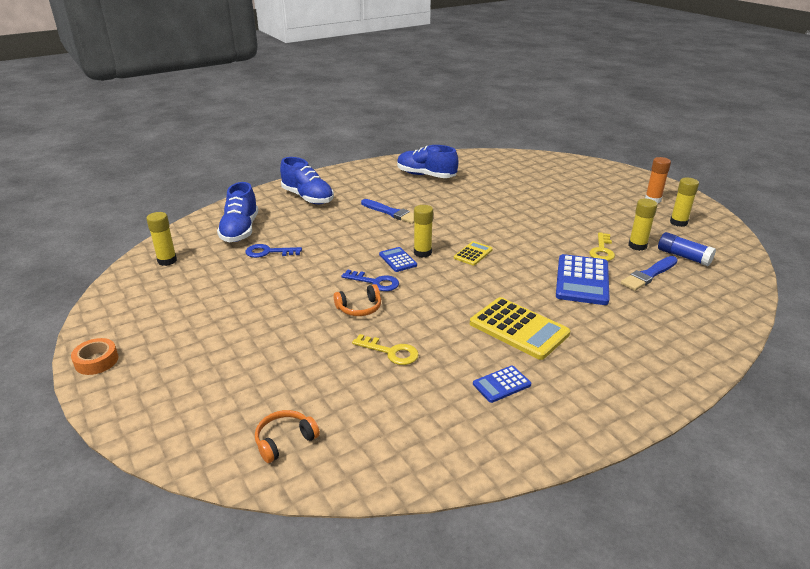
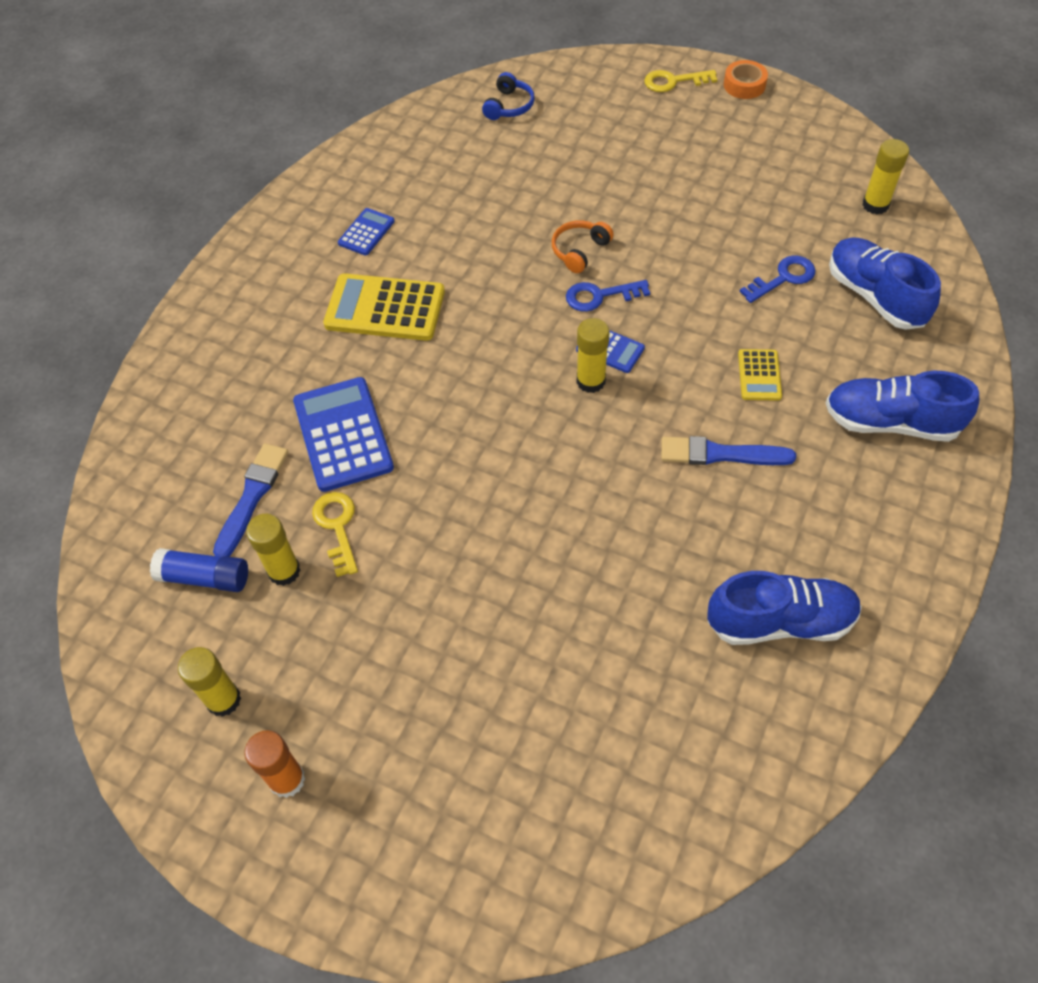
camera: 150 degrees right, 25 degrees up
(284, 440) = (509, 106): orange headphones -> blue headphones
(391, 352) = (497, 215): yellow key -> yellow key (673, 81)
(473, 254) = (521, 415): yellow calculator -> yellow calculator (759, 375)

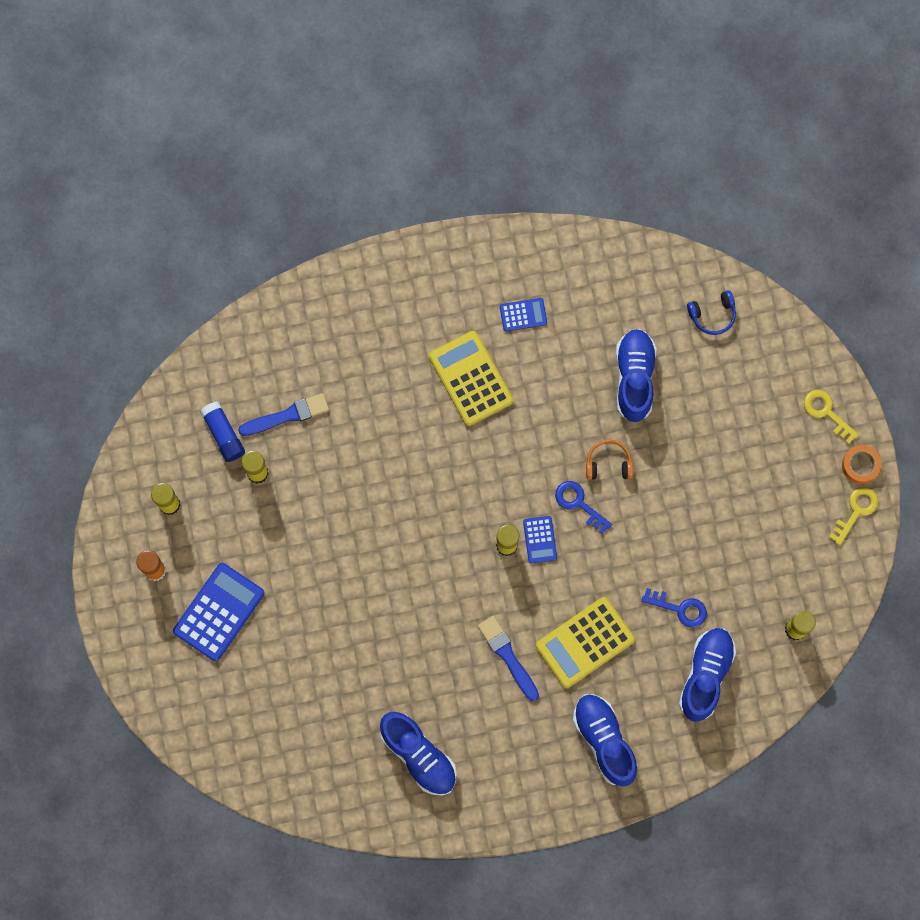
camera: 50 degrees right, 20 degrees up
(337, 527) = (303, 478): yellow key -> yellow key (856, 511)
(343, 434) = (363, 431): blue calculator -> blue calculator (219, 612)
(513, 187) = (634, 378): none -> blue shoe
(759, 375) = (585, 642): yellow calculator -> yellow calculator, size x1.91

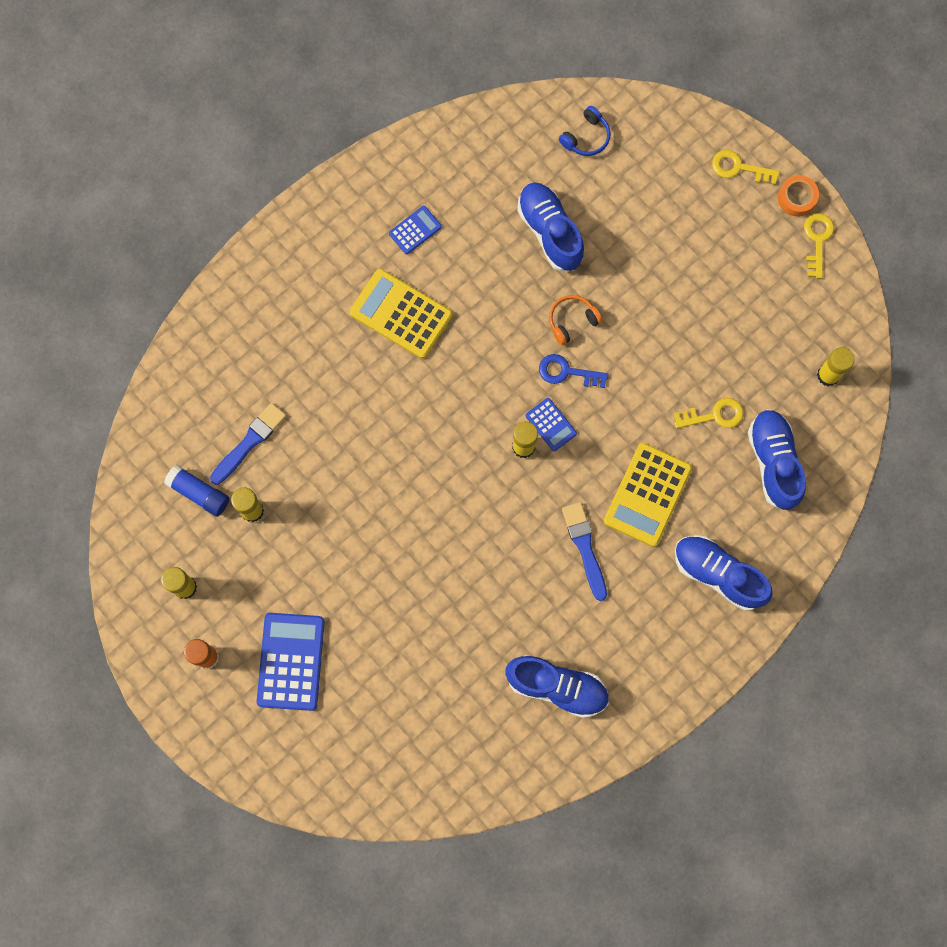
camera: 30 degrees left, 0 degrees up
(508, 656) = (585, 548): blue brush -> blue brush turned 45 degrees clockwise
(680, 609) = (714, 415): blue key -> yellow key

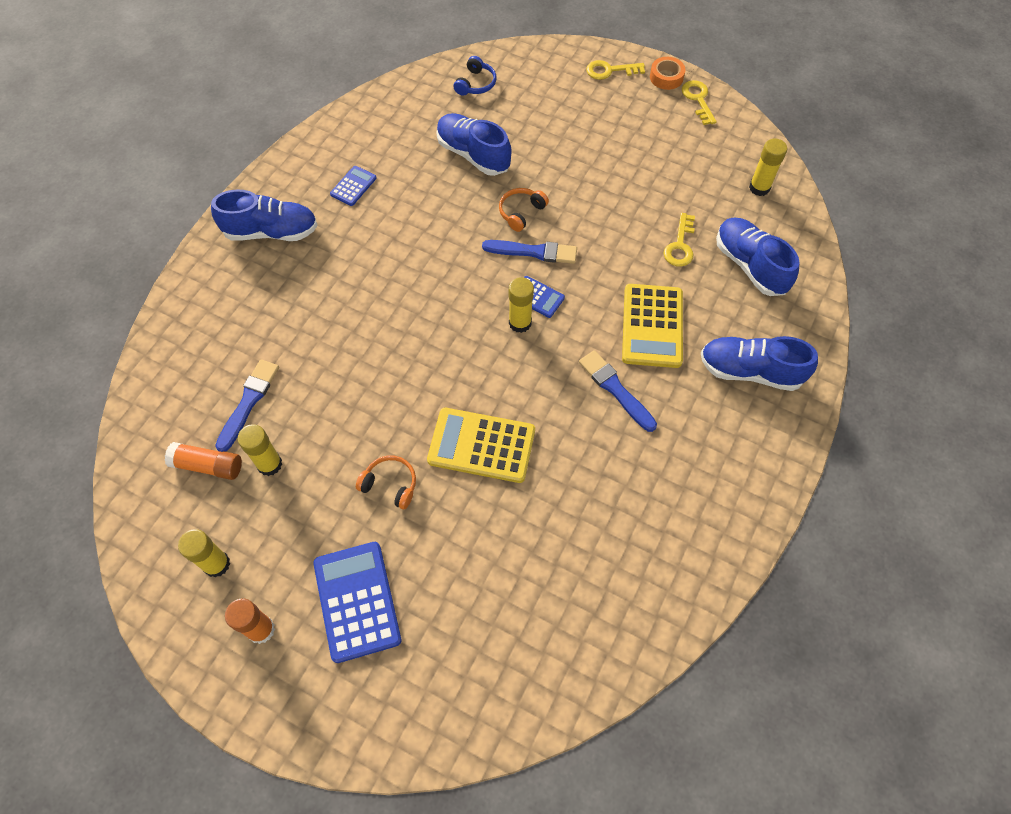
camera: 20 degrees left, 15 degrees down
(199, 493) = (208, 466): blue glue stick -> orange glue stick
(350, 568) = (390, 484): none -> orange headphones
(401, 314) = (363, 252): yellow calculator -> yellow calculator (481, 445)
(557, 687) = (647, 527): blue shoe -> blue shoe (271, 232)
(566, 372) = (533, 252): blue key -> blue brush
(714, 415) = (680, 245): yellow key -> yellow key turned 135 degrees clockwise

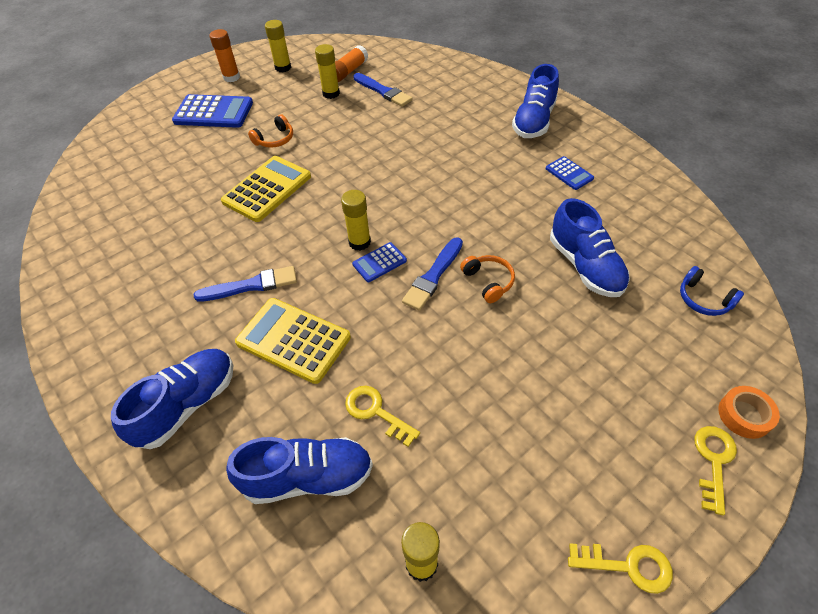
camera: 115 degrees right, 10 degrees down
(473, 155) = (585, 266): blue shoe -> blue shoe turned 90 degrees clockwise
(666, 77) = (688, 539): orange tape -> orange tape (744, 415)

